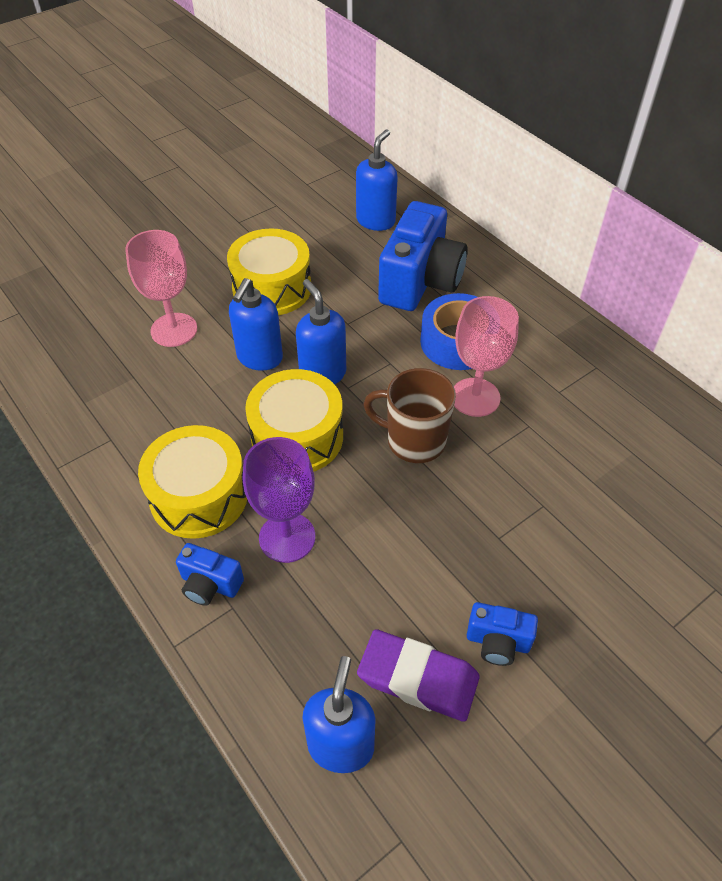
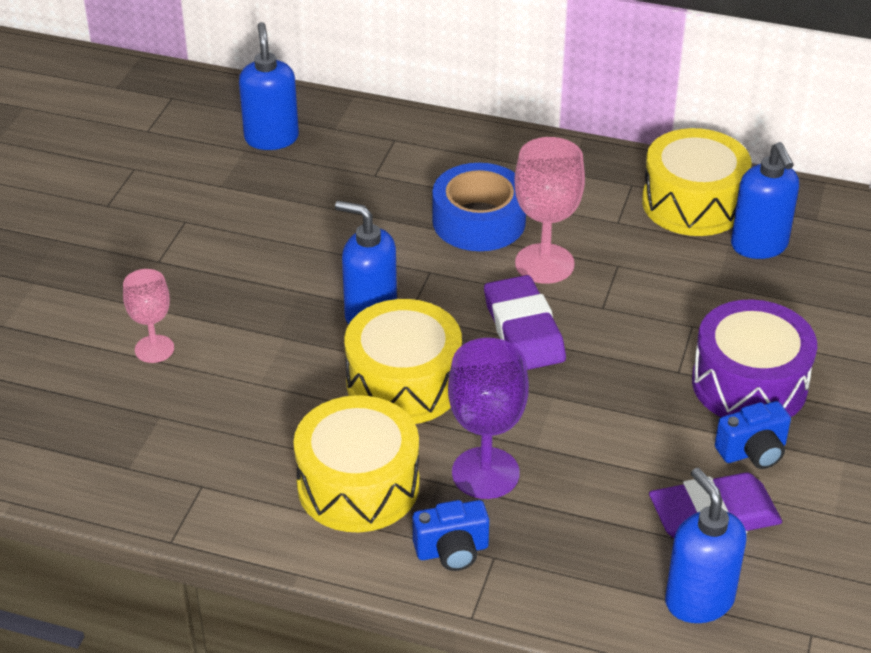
camera: 35 degrees left, 10 degrees down
(174, 330) = (154, 349): pink goblet -> pink goblet, size x0.63
(259, 358) = (285, 331): blue soap dispenser -> blue soap dispenser (759, 246)
(272, 288) = (224, 257): yellow drum -> yellow drum (693, 203)
(414, 441) = (523, 330): brown mug -> purple eraser
(420, 282) = (383, 180): blue camera -> none
(546, 581) = (749, 384): none -> purple drum

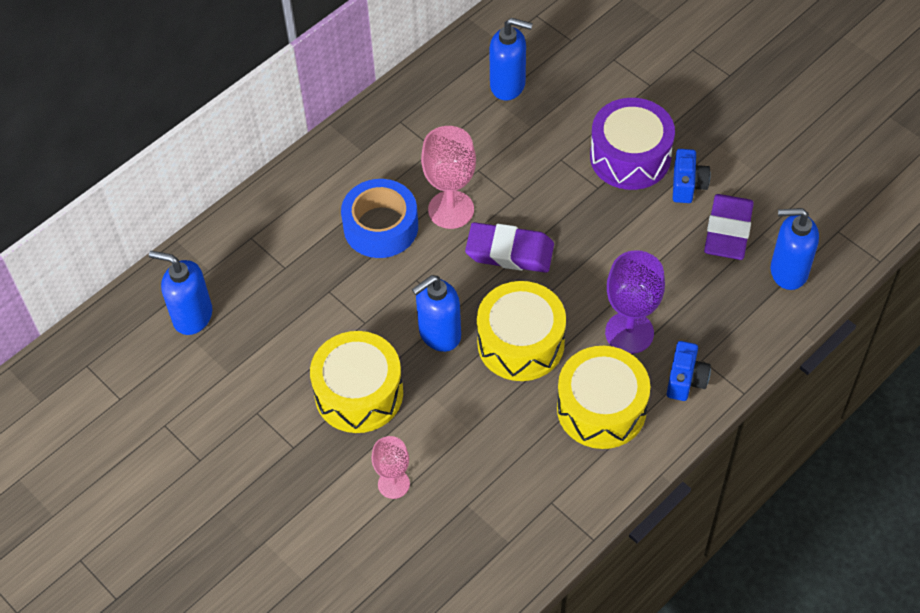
camera: 60 degrees left, 15 degrees up
(693, 203) = (443, 98): yellow drum -> yellow drum (359, 393)

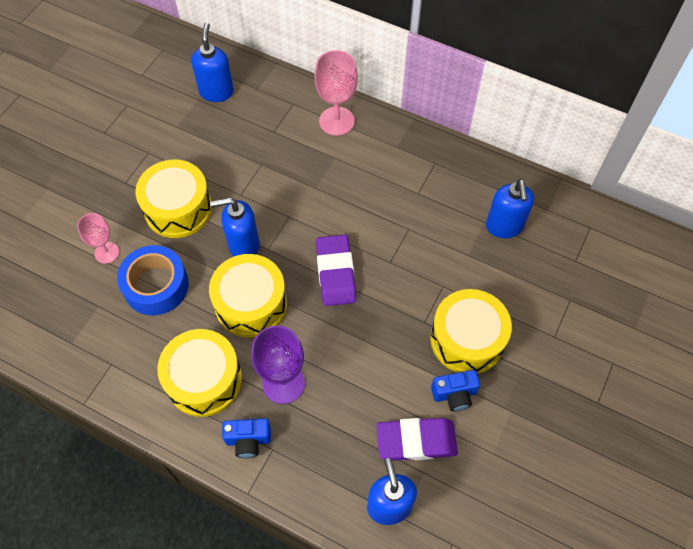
camera: 70 degrees right, 5 degrees up
(381, 227) = (330, 179): blue tape -> blue tape (156, 286)
(439, 334) = (243, 245): blue soap dispenser -> blue soap dispenser turned 45 degrees counterclockwise
(451, 209) = (362, 221): pink goblet -> pink goblet (336, 121)
(630, 157) = (467, 339): purple drum -> yellow drum

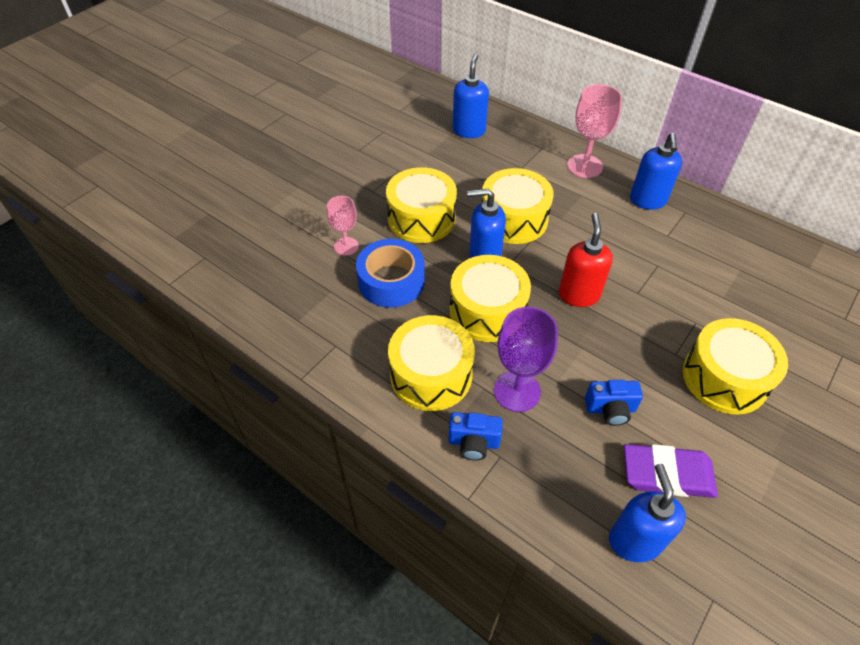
camera: 10 degrees right, 10 degrees down
(269, 196) = (513, 219): none -> yellow drum
(335, 273) = (579, 294): purple eraser -> red soap dispenser
(454, 394) = (711, 432): blue camera -> blue camera (610, 409)
(504, 226) = (762, 276): blue soap dispenser -> blue soap dispenser (647, 201)

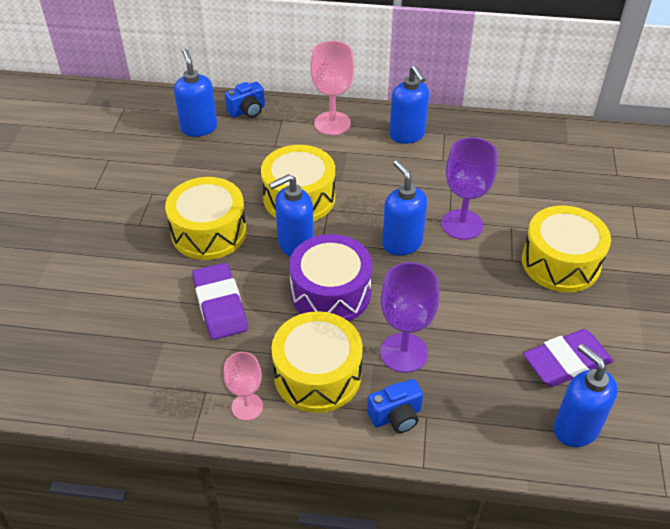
camera: 30 degrees left, 5 degrees down
(346, 246) = (149, 290): pink goblet -> pink goblet (247, 407)
(391, 281) = (220, 305): blue tape -> purple eraser
(487, 311) = (330, 293): yellow drum -> purple drum
(579, 294) = (402, 243): red soap dispenser -> blue soap dispenser
(610, 409) = (490, 331): blue camera -> blue camera (247, 111)
(647, 301) = (462, 224): none -> purple goblet

